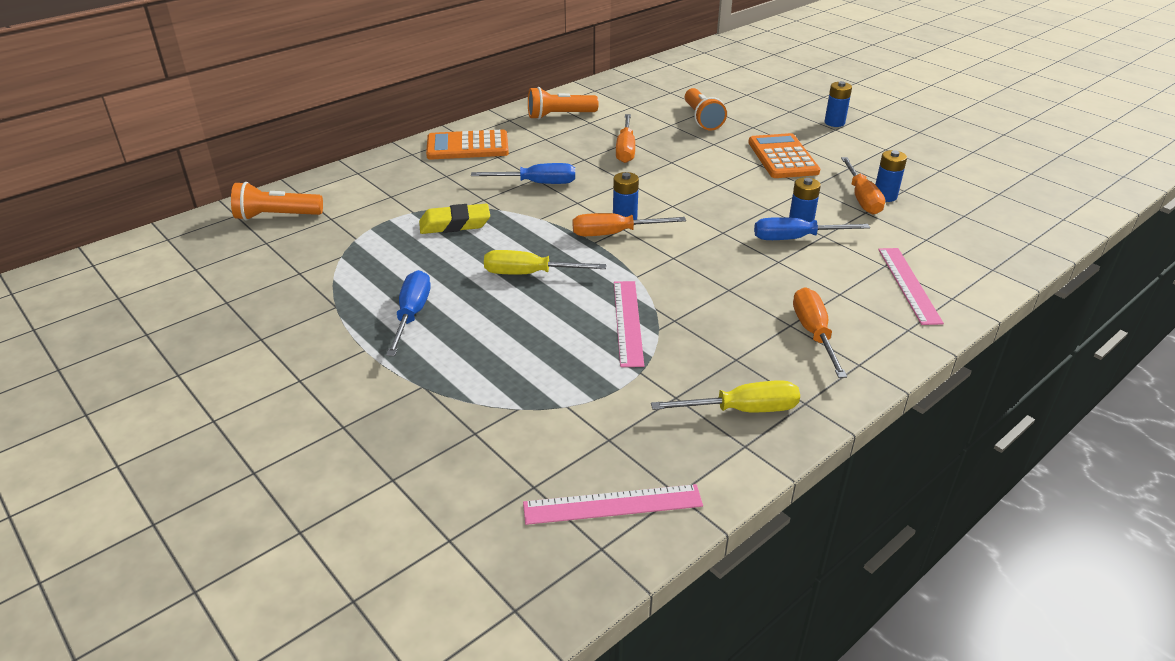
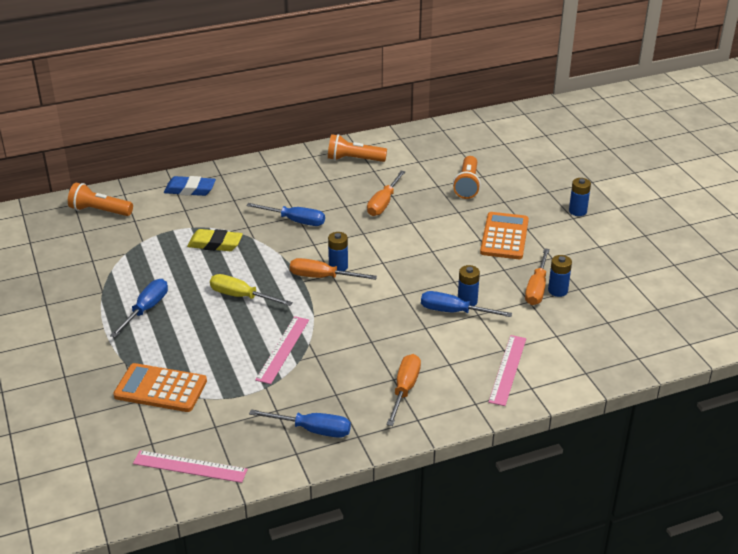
camera: 20 degrees right, 0 degrees up
(383, 175) = (190, 190): none -> blue eraser
(467, 146) = (265, 176): orange calculator -> orange calculator (160, 389)
(742, 410) = (312, 430): yellow screwdriver -> blue screwdriver

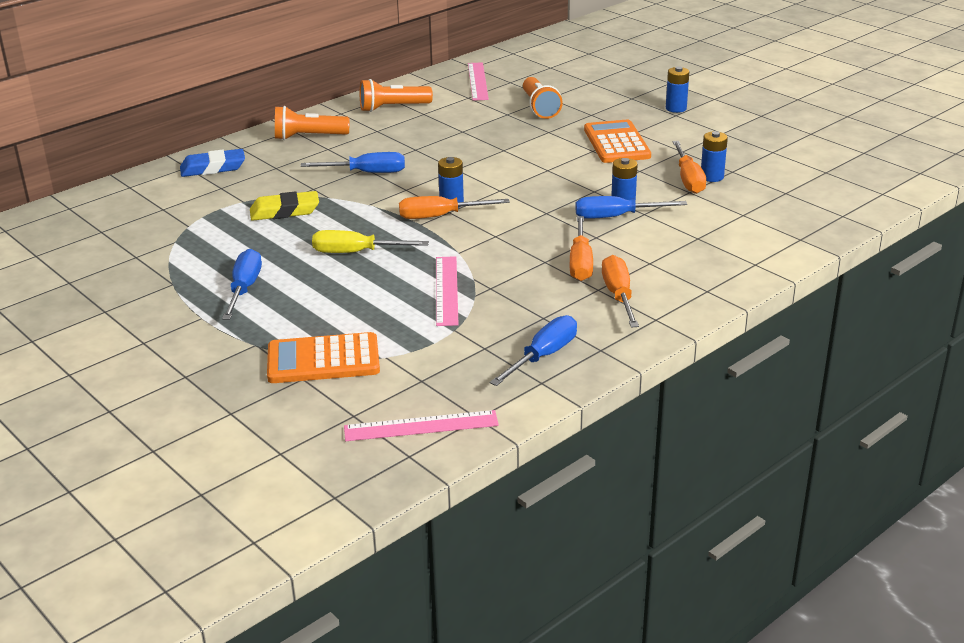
camera: 20 degrees left, 5 degrees down
(100, 211) = (109, 208): orange flashlight -> orange flashlight (308, 137)
(312, 430) = (543, 356): blue screwdriver -> blue screwdriver turned 45 degrees counterclockwise
(383, 203) = (458, 139): orange screwdriver -> orange screwdriver (580, 263)
(508, 369) = (717, 254): pink ruler -> pink ruler (478, 81)

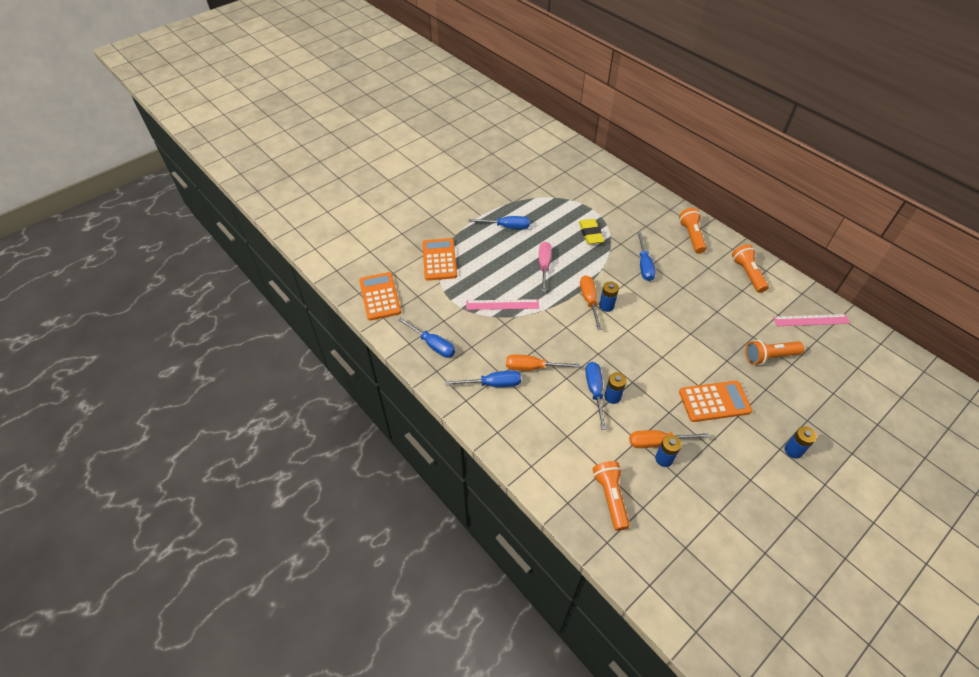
camera: 90 degrees right, 20 degrees up
(213, 168) = (641, 201): blue eraser -> none
(356, 252) = (544, 266): yellow screwdriver -> pink screwdriver
(421, 426) = (380, 296): pink ruler -> orange calculator
(618, 295) = (493, 384): orange screwdriver -> blue screwdriver
(780, 211) = (610, 497): none -> orange flashlight

